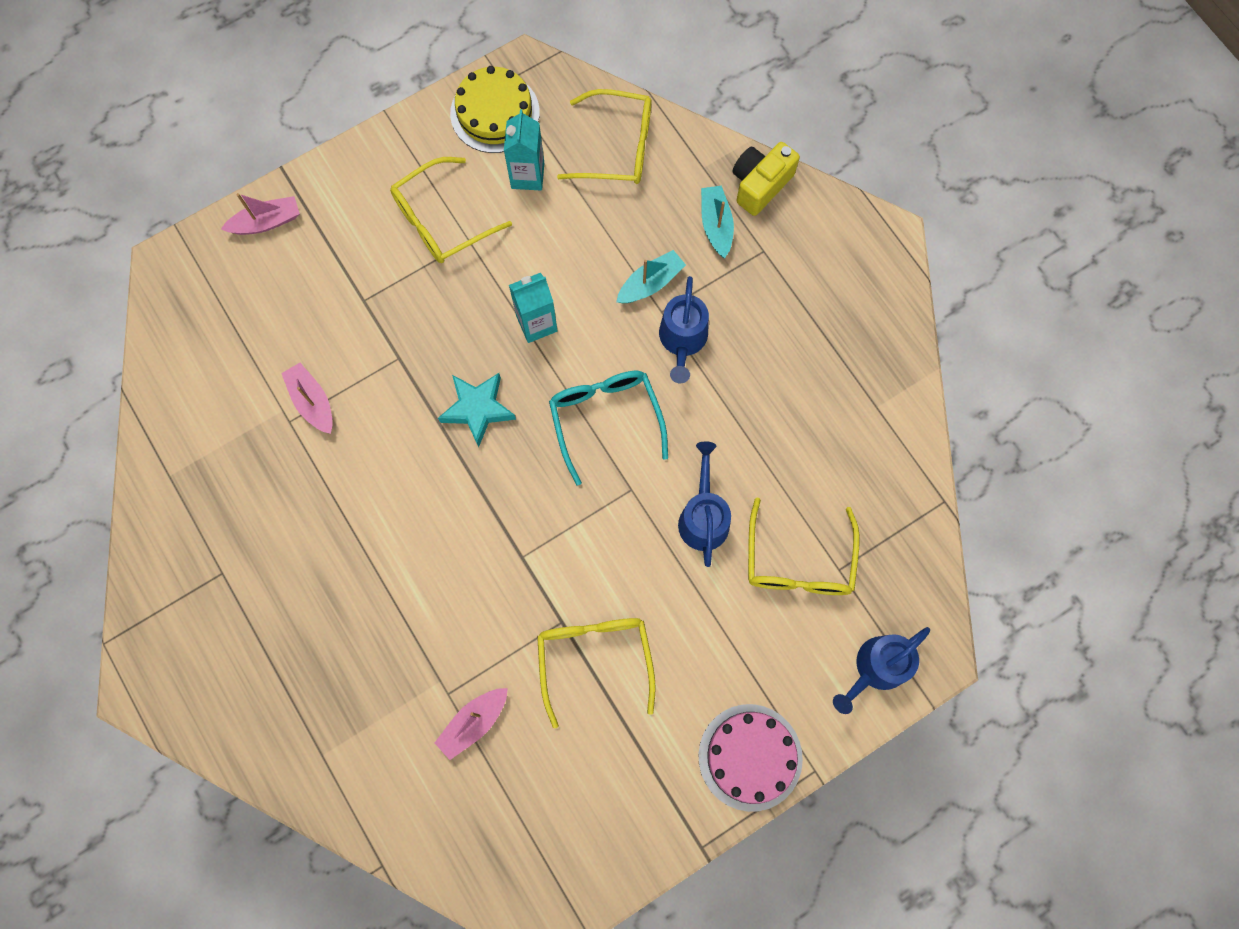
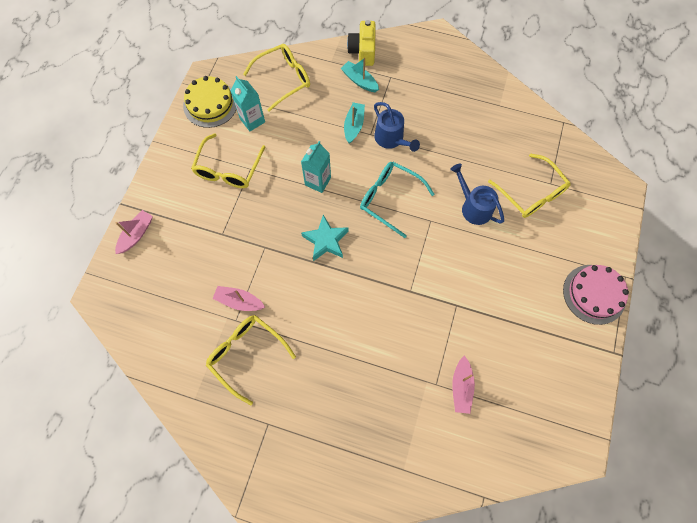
camera: 40 degrees left, 5 degrees down
(595, 659) = (487, 309): yellow glasses -> yellow glasses (246, 354)
(875, 668) = (605, 212): blue watering can -> none

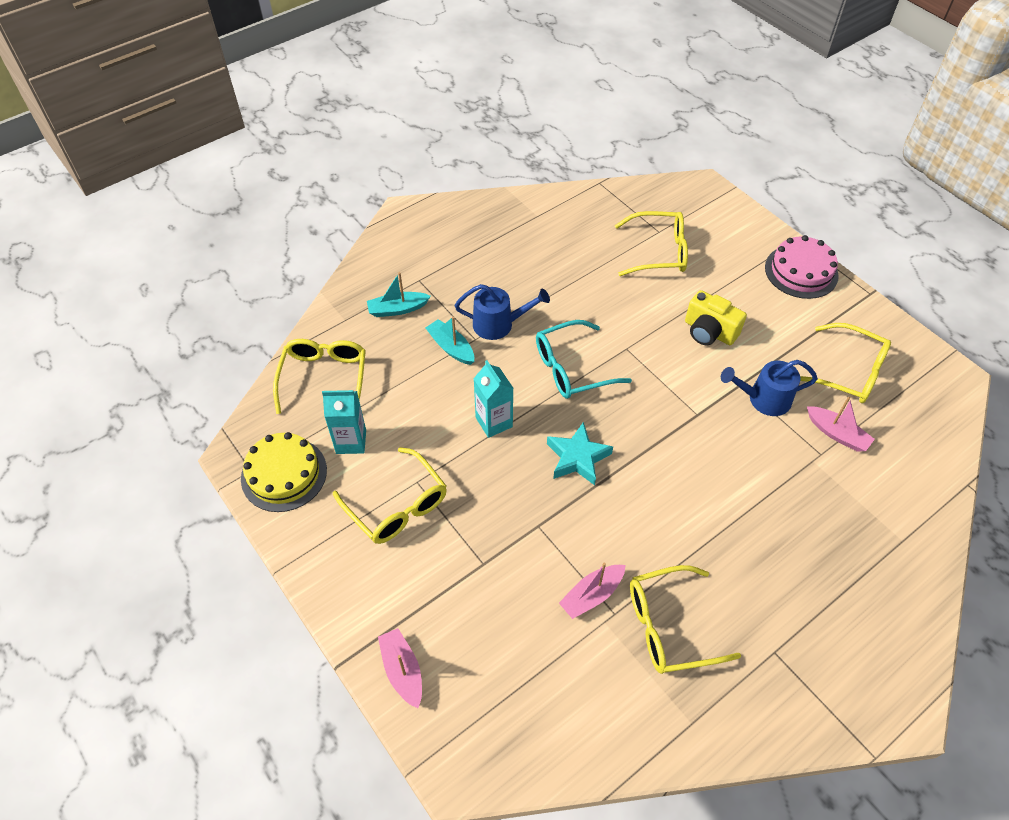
camera: 55 degrees left, 15 degrees down
(363, 51) = (361, 284): yellow camera -> yellow camera (709, 332)
(473, 207) = (638, 304): blue watering can -> blue watering can (763, 399)
(522, 370) = (848, 372): none -> yellow glasses

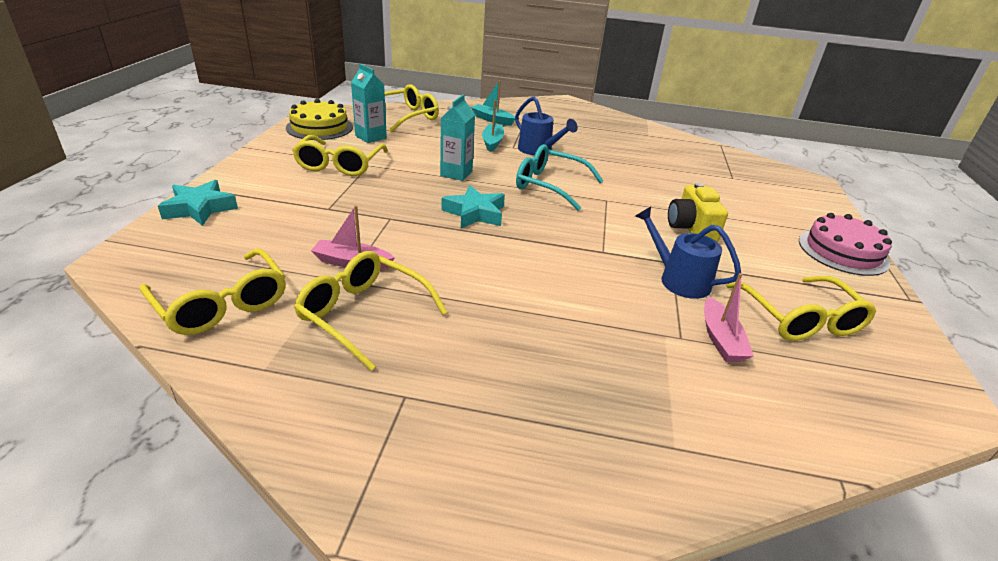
camera: 45 degrees right, 20 degrees down
(402, 670) = (200, 208): pink boat -> turquoise star
(658, 252) = (715, 183): yellow glasses -> yellow glasses (222, 304)

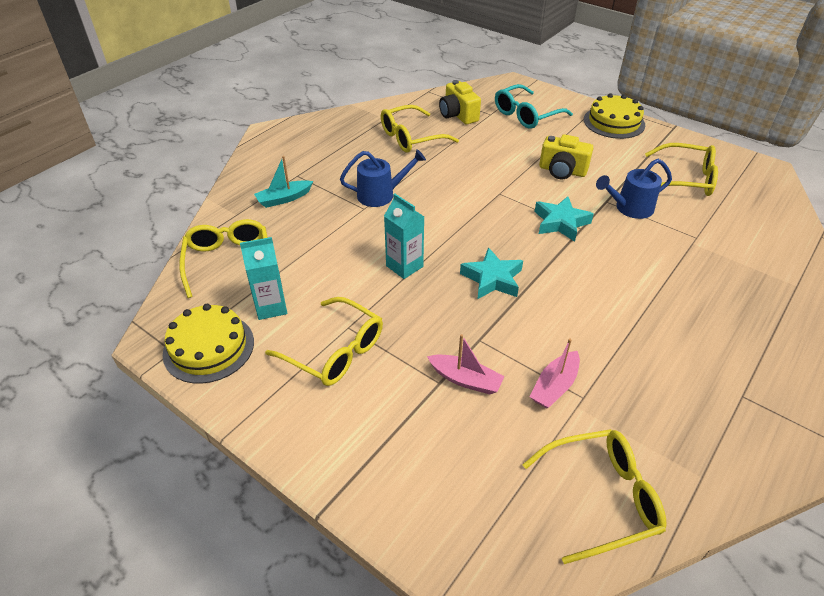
camera: 60 degrees left, 10 degrees up
(200, 208) = (391, 501): turquoise star -> turquoise star (560, 223)
(363, 314) = (638, 396): yellow glasses -> yellow glasses (411, 137)
(492, 142) = (343, 218): turquoise boat -> none
(550, 185) = (459, 215): turquoise glasses -> turquoise glasses (526, 115)
(704, 163) = (458, 115): none -> yellow camera
(721, 339) = (701, 221): pink boat -> pink boat (465, 380)
(843, 251) = (614, 122): pink cake -> yellow cake

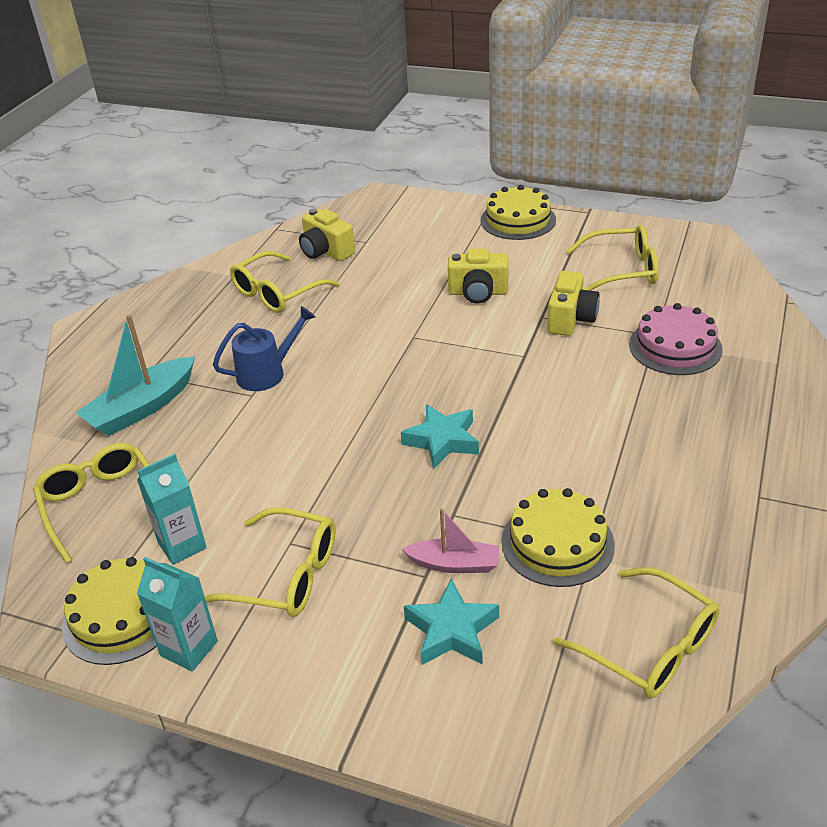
camera: 15 degrees left, 5 degrees down
(284, 199) = (142, 408): turquoise boat -> turquoise boat, size x1.64
(404, 266) = (331, 453): turquoise carton -> turquoise carton (189, 648)
(526, 115) = (410, 233): turquoise glasses -> none
(554, 386) = (557, 543): pink boat -> yellow cake
(560, 223) = (498, 355): turquoise star -> turquoise star (451, 630)
(601, 497) = (649, 646): yellow glasses -> yellow glasses turned 75 degrees clockwise
(629, 208) = (570, 319): blue watering can -> yellow camera
(710, 251) = (675, 347): none -> pink cake

